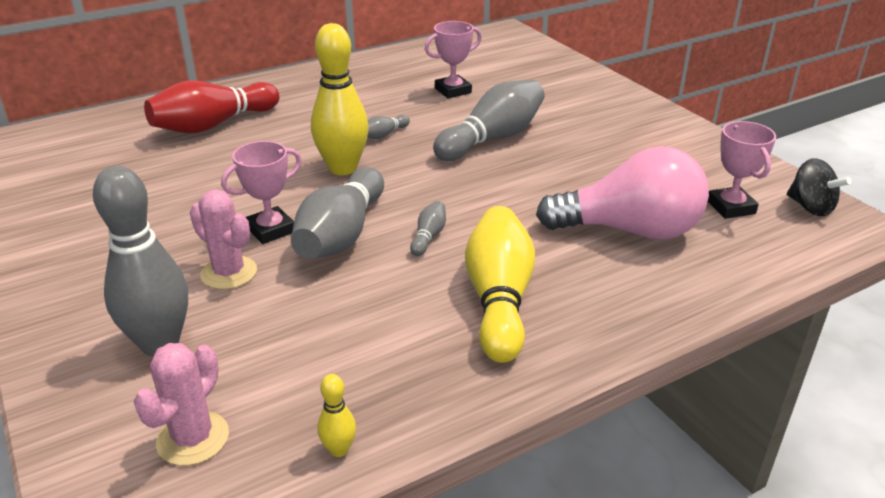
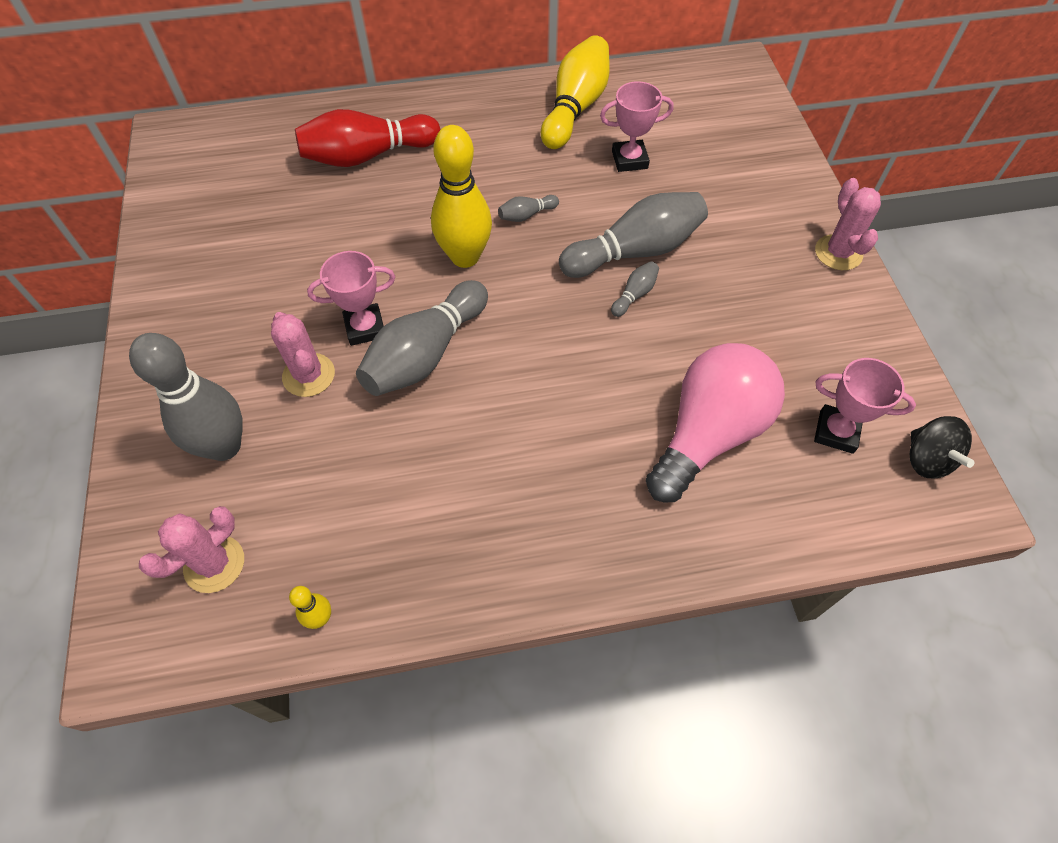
camera: 20 degrees right, 25 degrees up
(428, 236) = (505, 381): grey bowling pin -> grey bowling pin (634, 295)
(499, 300) = (531, 488): yellow bowling pin -> yellow bowling pin (575, 108)
(630, 230) = (708, 434): pink light bulb -> pink light bulb turned 75 degrees counterclockwise
(654, 111) = (838, 253): none -> pink cactus
(730, 207) = (836, 432): pink trophy -> pink trophy turned 75 degrees counterclockwise

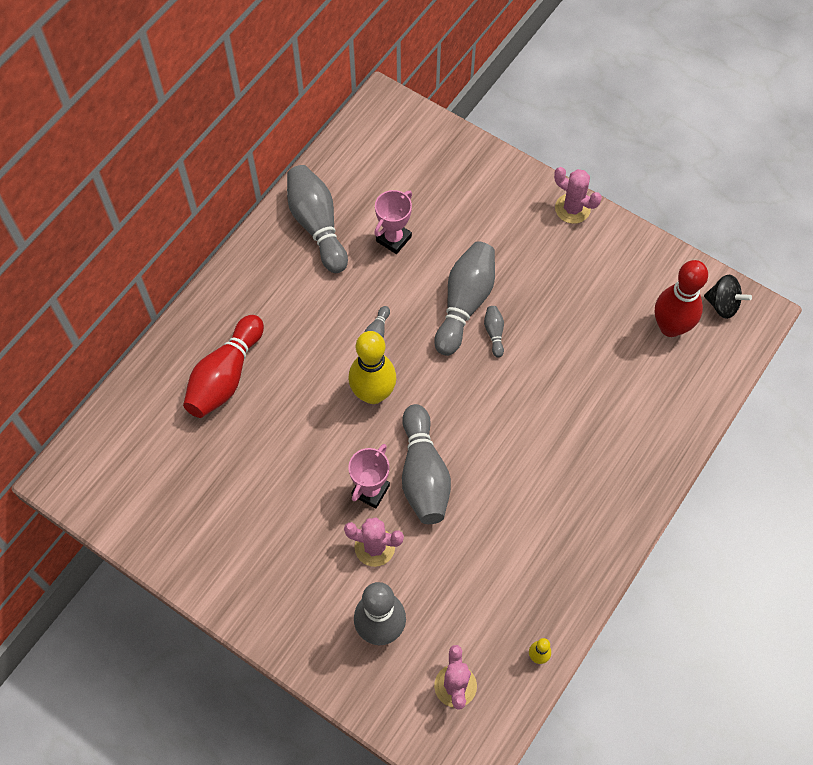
camera: 45 degrees left, 5 degrees up
(575, 108) = (317, 225): yellow bowling pin -> grey bowling pin
(708, 434) = (613, 384): pink light bulb -> none
(836, 432) = (670, 327): pink trophy -> red bowling pin

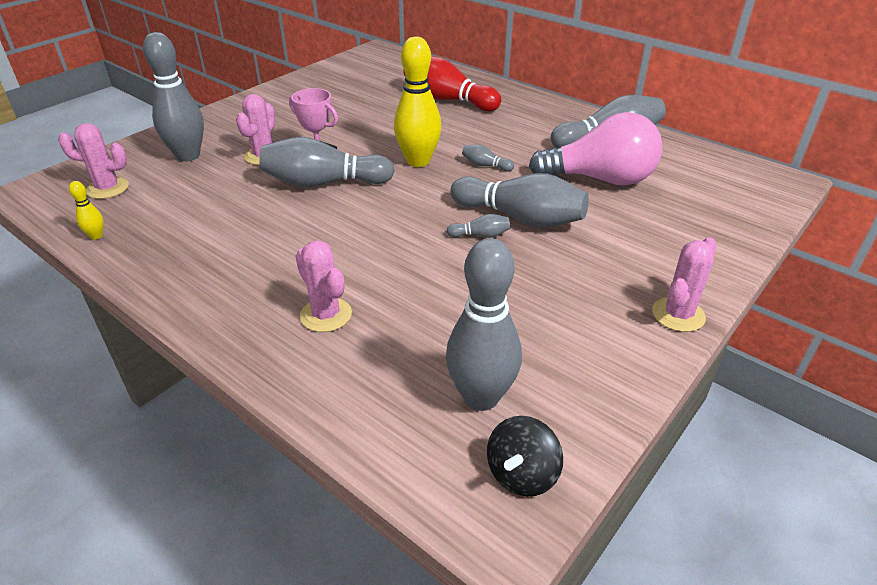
camera: 95 degrees right, 25 degrees down
(393, 239) = (600, 179): pink trophy -> pink light bulb
(611, 433) = (326, 315): none -> pink cactus
(670, 327) = (481, 397): red bowling pin -> grey bowling pin

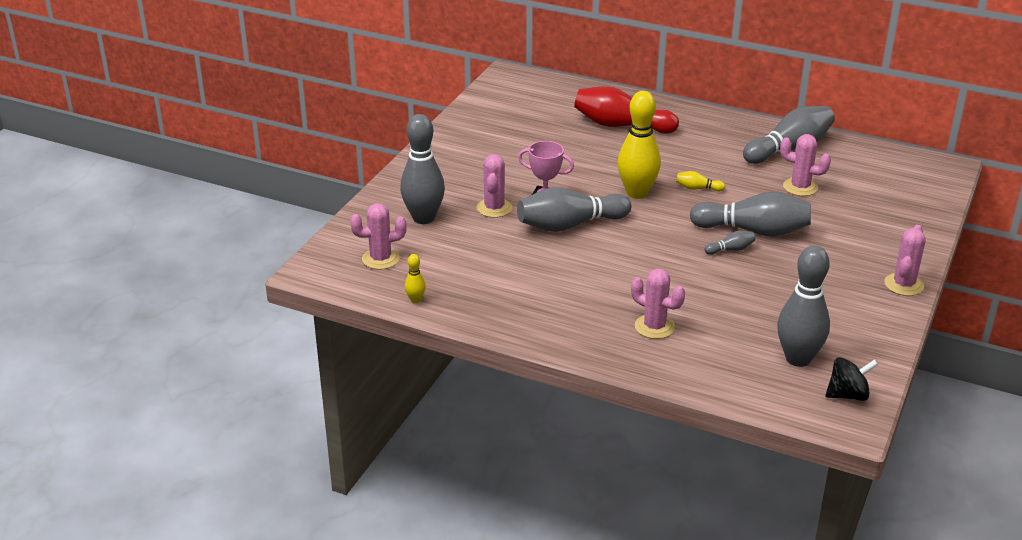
camera: 15 degrees left, 5 degrees down
(485, 165) = (697, 188): grey bowling pin -> yellow bowling pin
(522, 474) = (847, 395): black spinning top -> black spinning top turned 120 degrees counterclockwise
(600, 179) = (800, 187): pink light bulb -> pink cactus

